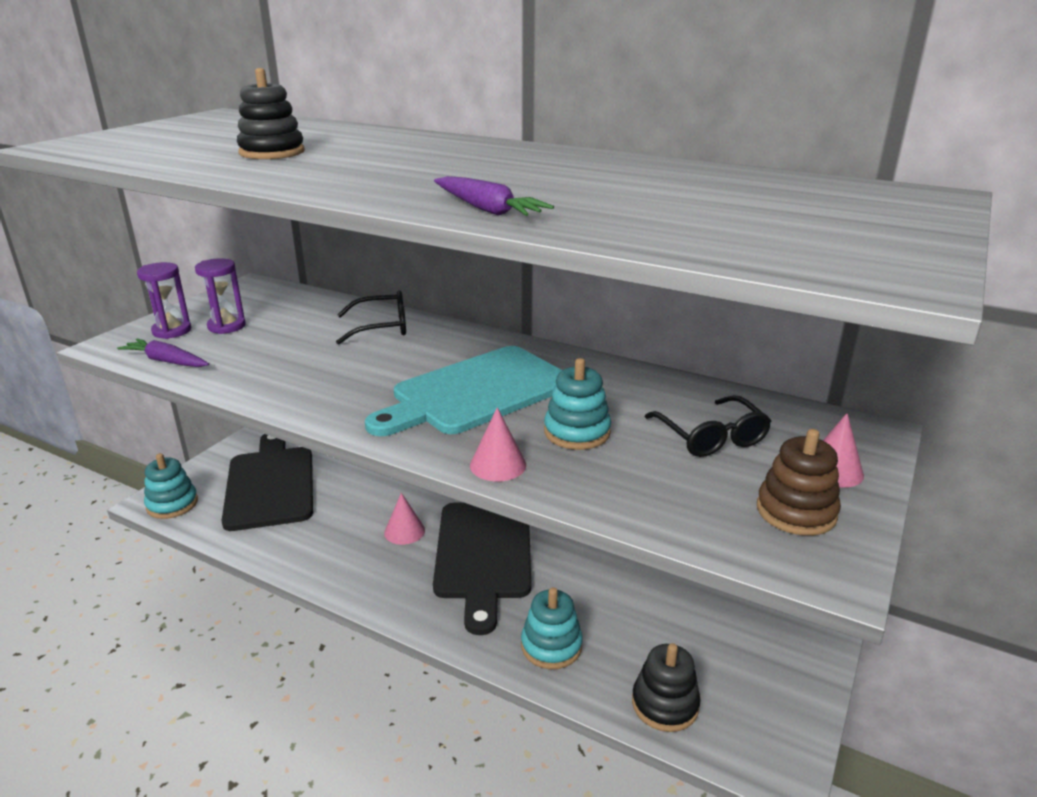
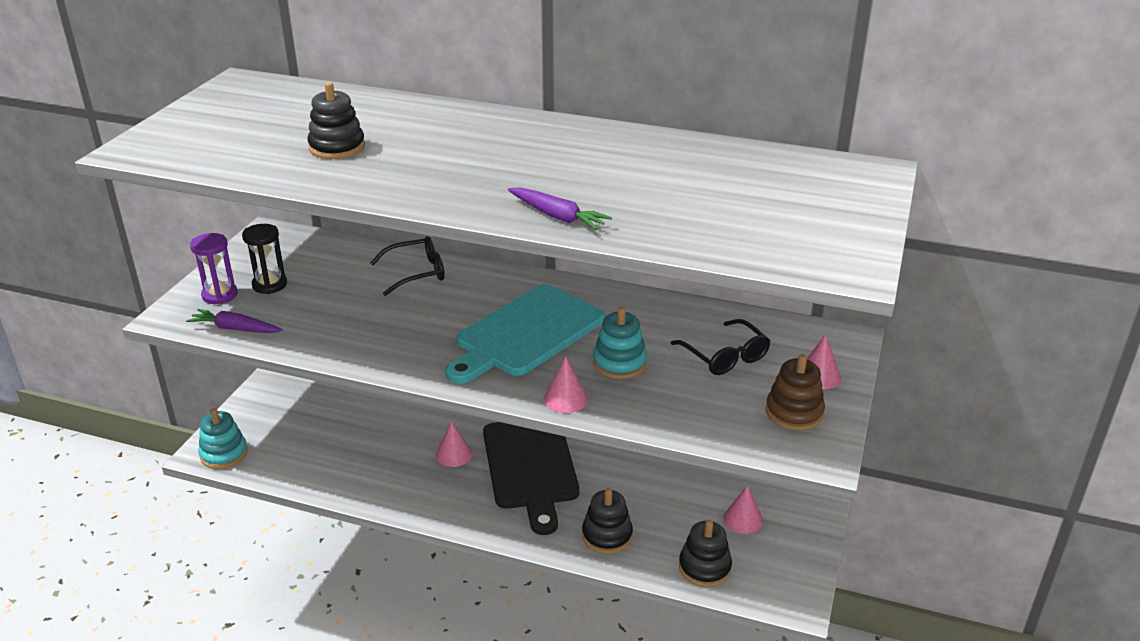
camera: 10 degrees left, 5 degrees up
(226, 326) = (269, 285): purple hourglass -> black hourglass
(270, 484) = (310, 424): black cutting board -> none
(551, 646) = (607, 535): turquoise stacking toy -> black stacking toy
(722, 647) = (743, 519): none -> pink cone

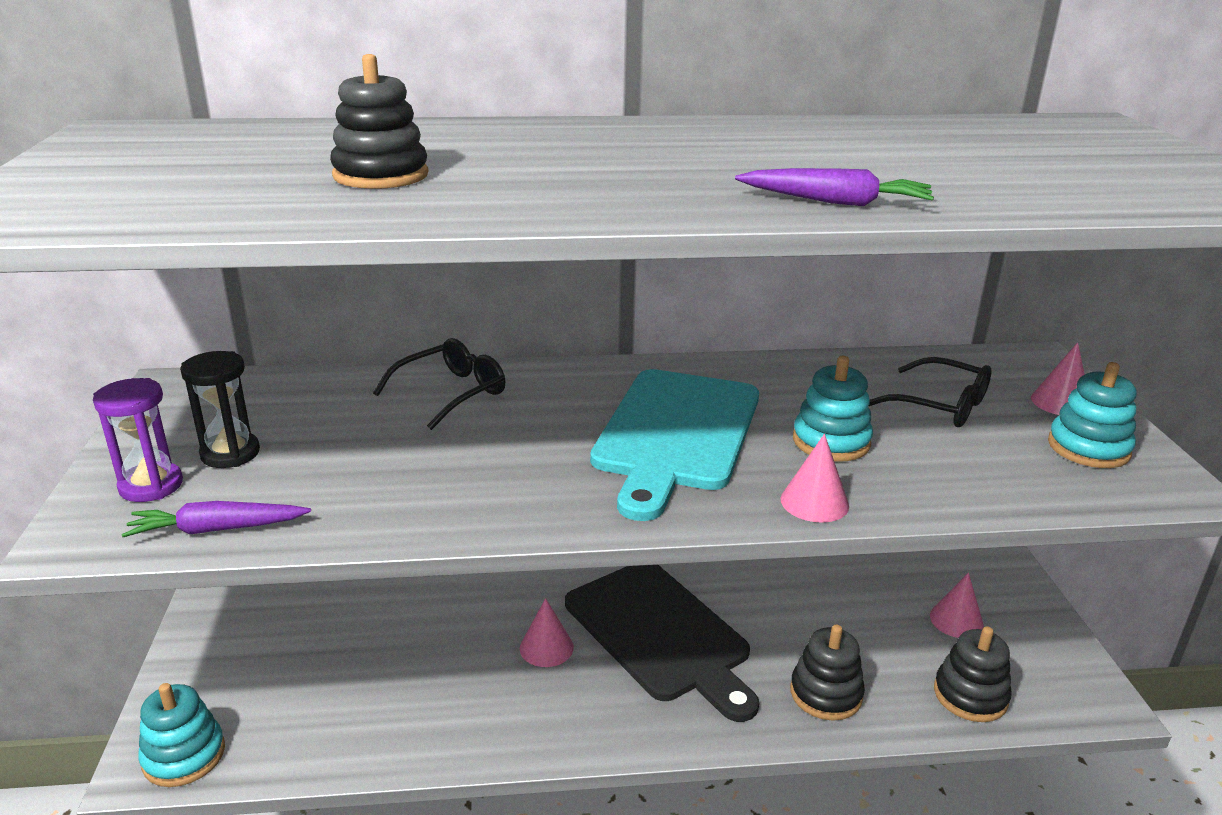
camera: 25 degrees left, 5 degrees down
(794, 412) = (1088, 448): brown stacking toy -> turquoise stacking toy

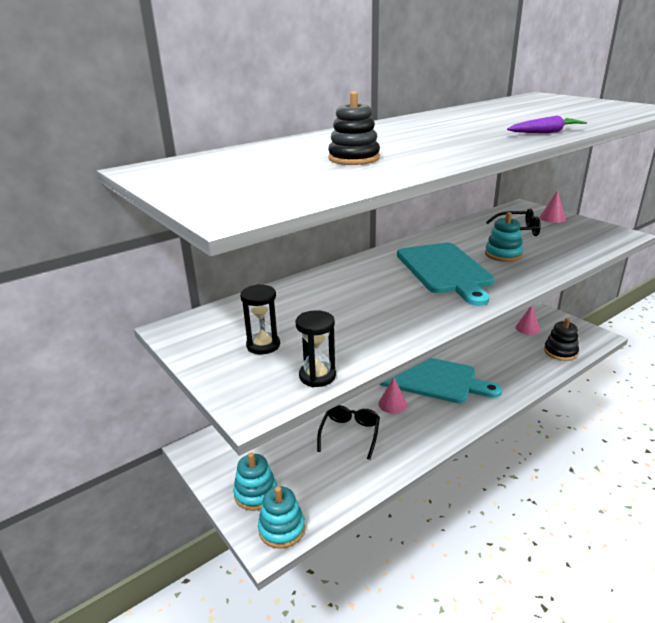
camera: 30 degrees left, 0 degrees up
(151, 486) = (248, 373): purple hourglass -> none
(217, 529) = (317, 376): purple carrot -> black hourglass
(450, 393) = (324, 286): black glasses -> black glasses (350, 434)
(660, 633) = (431, 378): black cutting board -> turquoise cutting board
(814, 502) = (531, 276): pink cone -> none
(826, 694) = (515, 373): black stacking toy -> none
(1088, 448) = (582, 230): turquoise stacking toy -> turquoise stacking toy (256, 493)

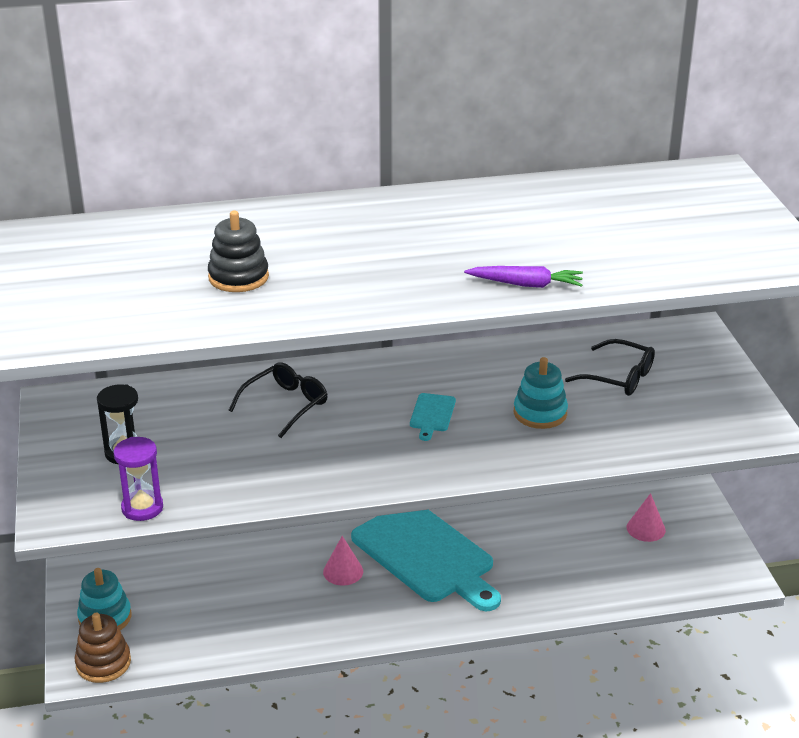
camera: 25 degrees right, 5 degrees up
(282, 529) = (103, 663): turquoise stacking toy -> brown stacking toy
(317, 376) = (142, 508): black hourglass -> purple hourglass
(350, 434) = (258, 590): black glasses -> black glasses (285, 405)
(445, 270) = (432, 414): turquoise cutting board -> turquoise cutting board, size x0.40
(552, 218) = (705, 368): pink cone -> none
(560, 352) = (650, 581): black stacking toy -> none

